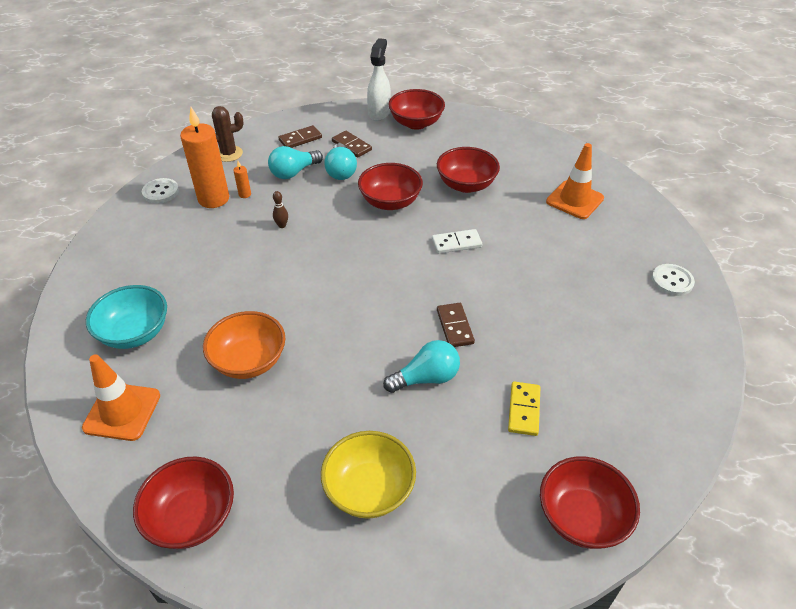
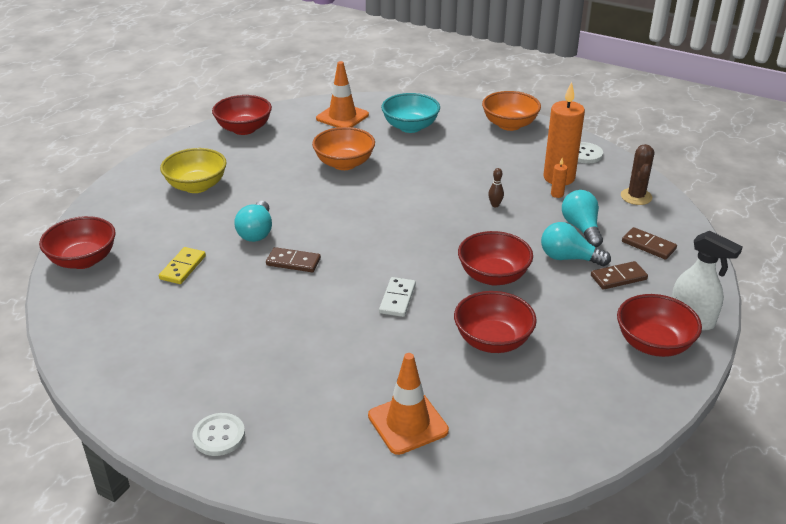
camera: 115 degrees right, 10 degrees down
(108, 253) = (509, 125): none -> orange bowl
(300, 139) = (648, 245): brown domino -> brown domino turned 45 degrees counterclockwise
(524, 410) = (182, 267): yellow domino -> yellow domino turned 75 degrees clockwise

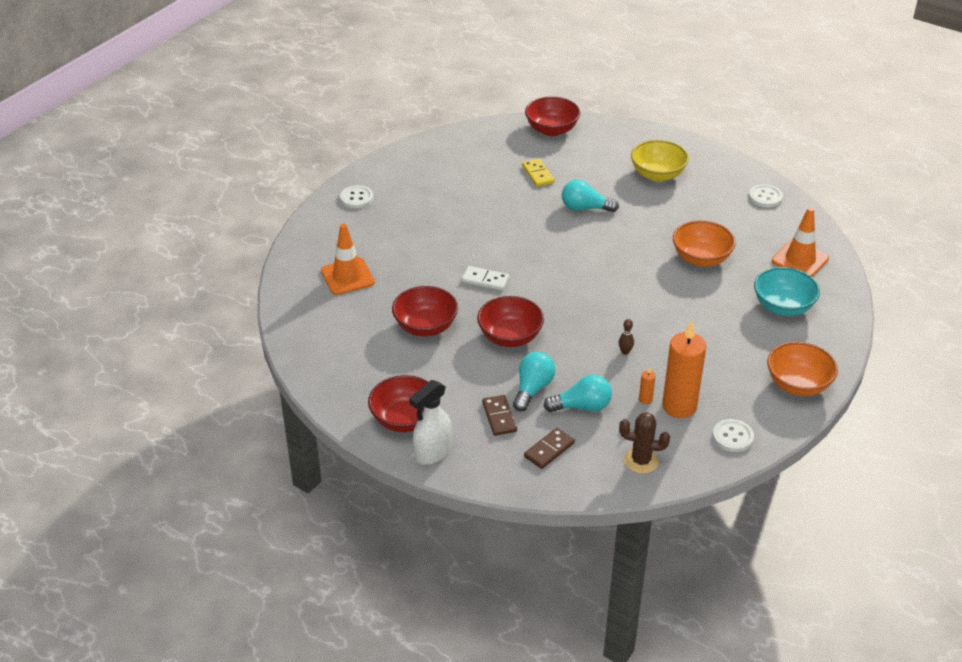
camera: 95 degrees right, 5 degrees up
(182, 267) = (538, 174): yellow domino -> yellow domino turned 45 degrees clockwise
(244, 129) = (765, 197): red bowl -> white button
(293, 262) = (540, 227): brown domino -> none

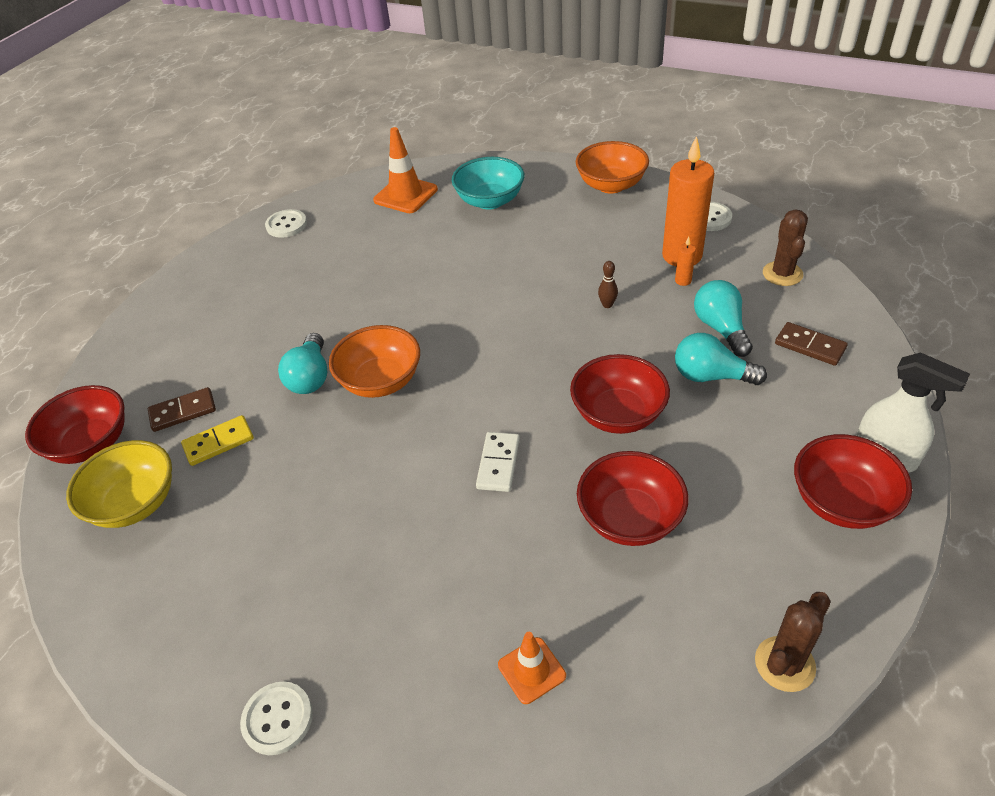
camera: 95 degrees left, 5 degrees up
(314, 364) = (784, 664): none -> brown cactus
(347, 277) = (531, 670): orange traffic cone -> orange traffic cone, size x0.61
(499, 417) = (779, 400): brown domino -> brown domino (183, 411)
(657, 175) = (231, 315): yellow bowl -> yellow bowl (135, 503)
(701, 258) = (413, 263): orange bowl -> orange bowl (380, 381)

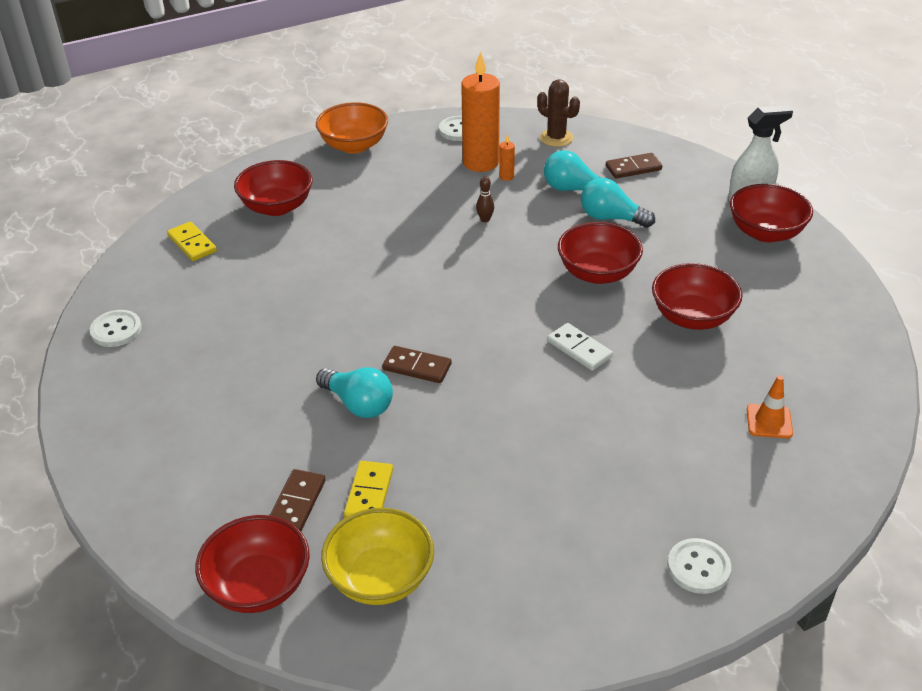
camera: 55 degrees left, 5 degrees down
(380, 381) = (417, 367): orange bowl -> brown domino
(405, 195) = (192, 244): orange traffic cone -> yellow domino
(490, 201) = (277, 207): turquoise bowl -> red bowl
(711, 376) = (611, 218): turquoise light bulb -> turquoise light bulb turned 60 degrees clockwise
(784, 664) = (853, 319): brown cactus -> none

